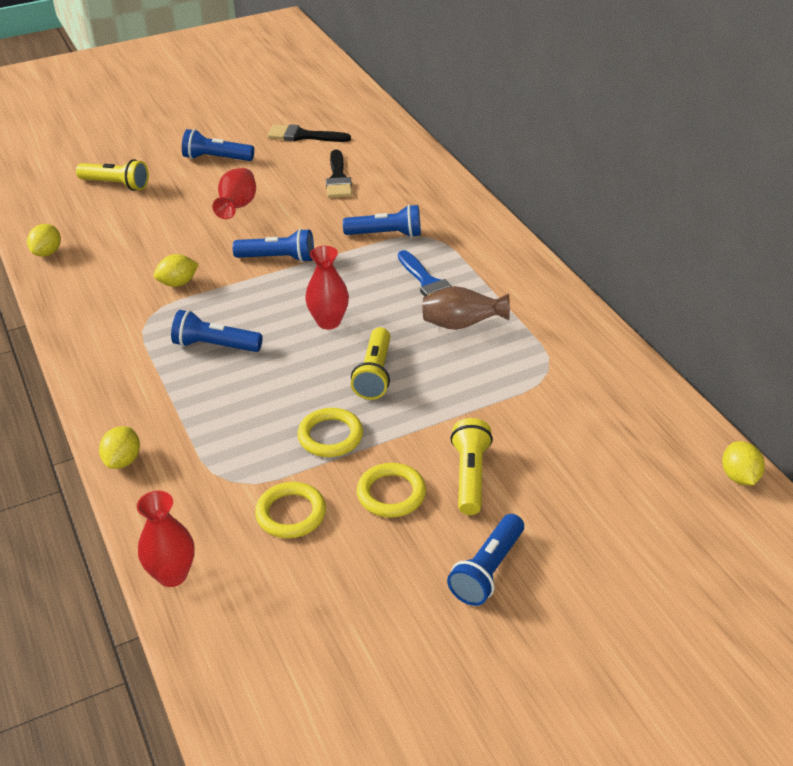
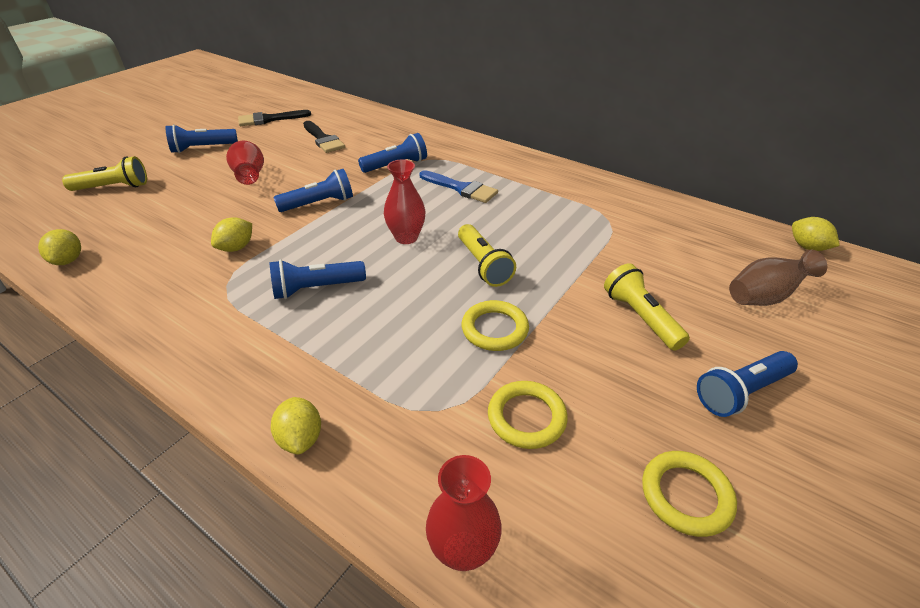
camera: 30 degrees left, 0 degrees up
(391, 493) = (595, 358): yellow ring -> yellow ring (686, 495)
(462, 325) = (515, 209): brown vase -> brown vase (764, 297)
(488, 570) = (741, 392): blue flashlight -> blue flashlight turned 60 degrees clockwise

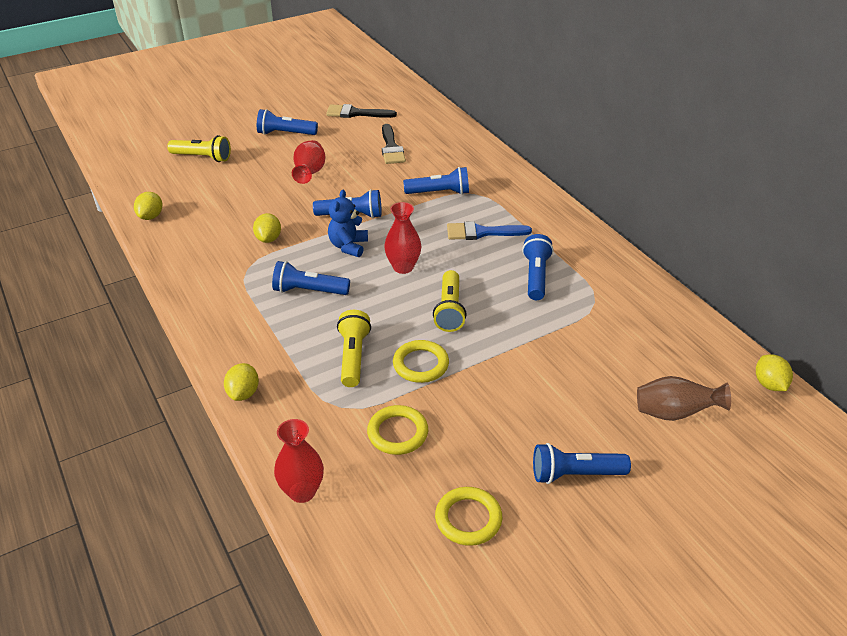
camera: 25 degrees right, 0 degrees up
(236, 248) = (268, 239): yellow lemon -> yellow lemon turned 60 degrees counterclockwise
(334, 232) = (348, 246): none -> blue teddy bear
(461, 188) = (482, 232): blue brush -> blue brush turned 120 degrees clockwise
(540, 212) = (535, 276): none -> blue flashlight
(640, 317) = (545, 393): yellow flashlight -> yellow flashlight (353, 357)

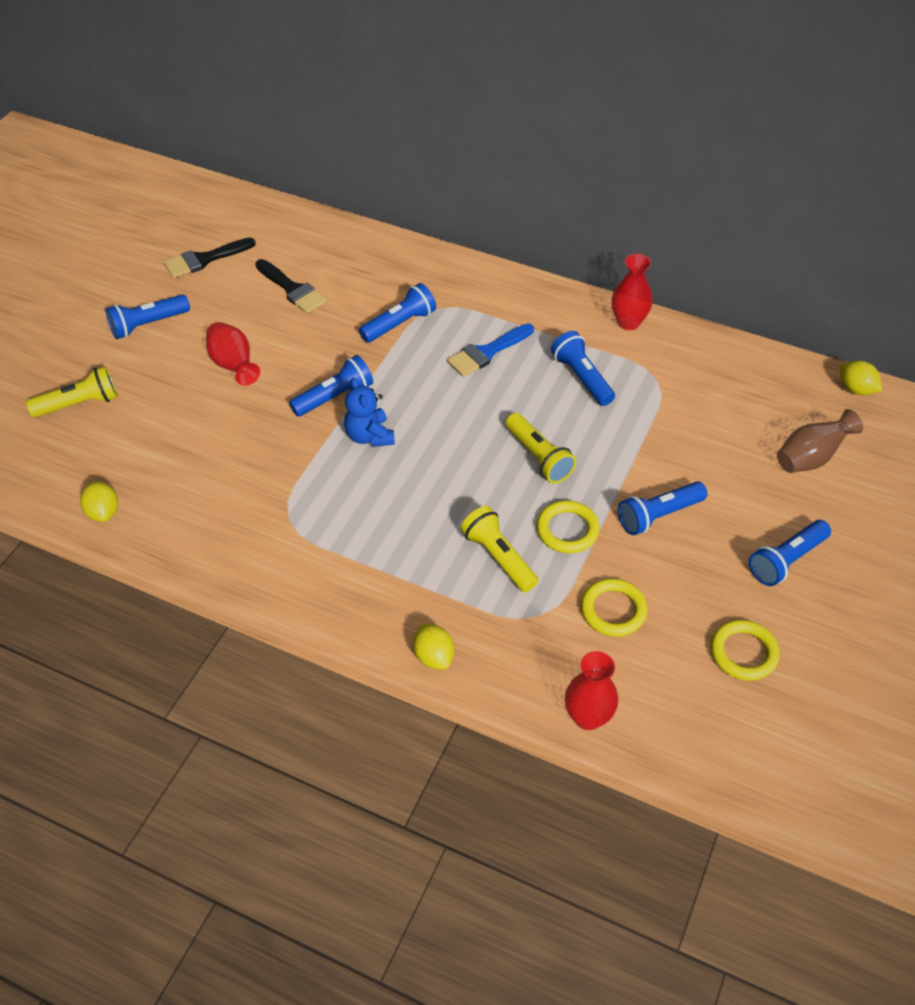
camera: 35 degrees left, 10 degrees up
(268, 239) = (274, 471): yellow lemon -> none
(308, 291) = (382, 510): blue flashlight -> blue flashlight (658, 516)
(403, 267) = (449, 432): red vase -> red vase (628, 322)

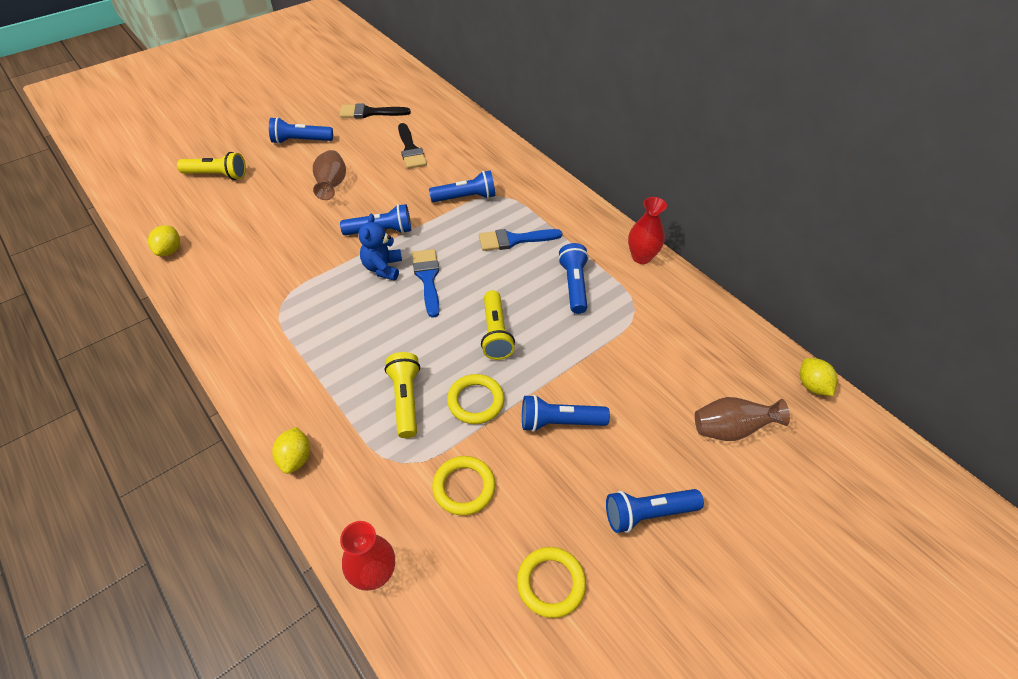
camera: 25 degrees right, 0 degrees up
(234, 366) = (331, 186): red vase -> brown vase
(426, 428) = (427, 278): none -> blue brush

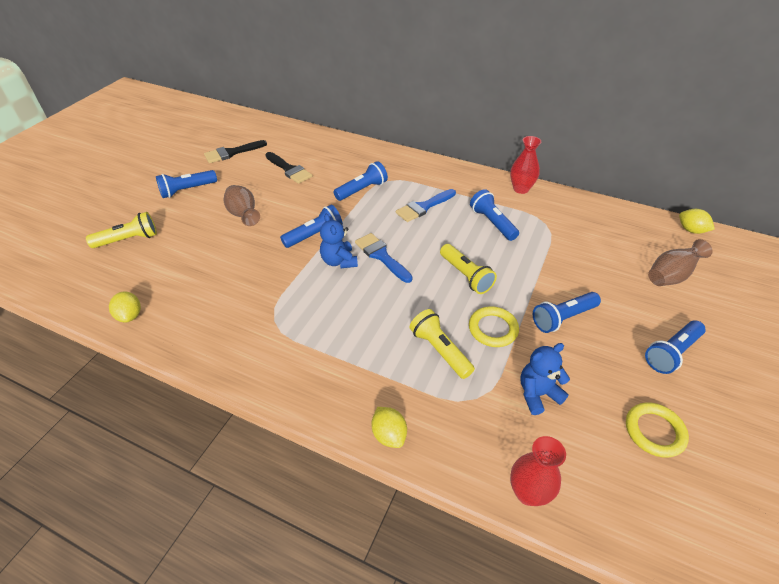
camera: 25 degrees left, 5 degrees down
(464, 487) = (537, 394): yellow ring -> blue teddy bear

